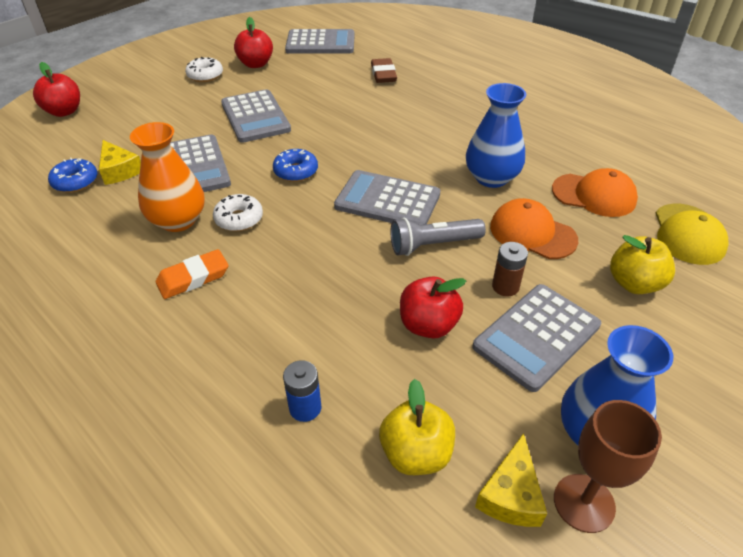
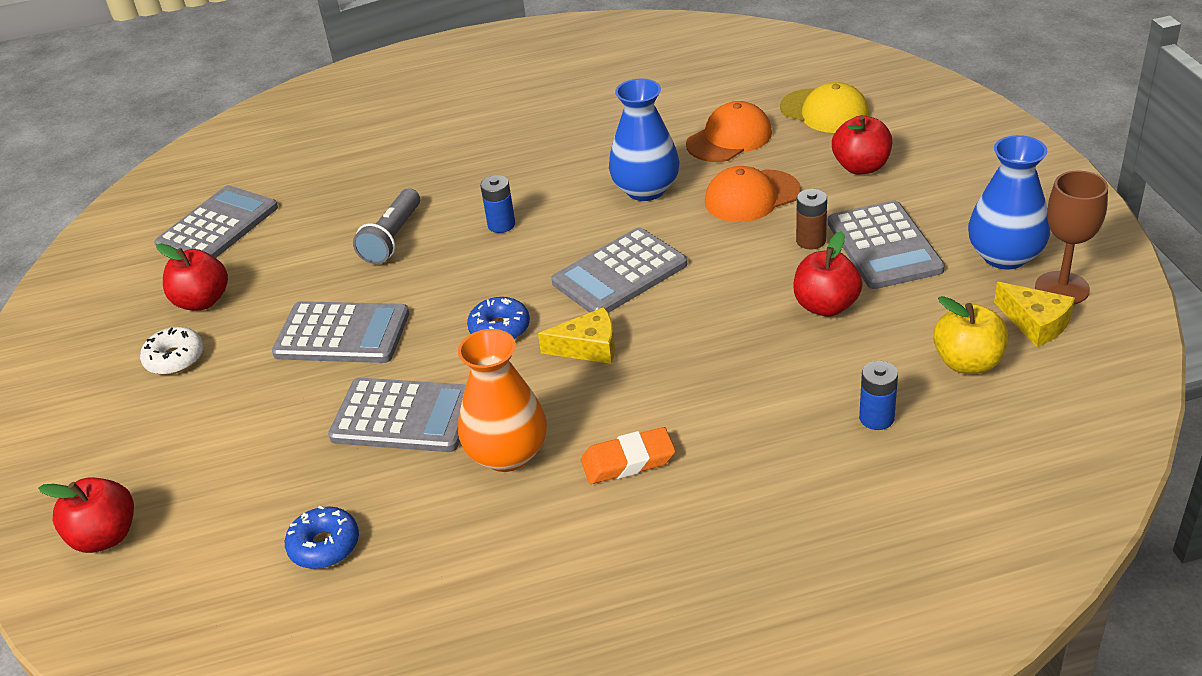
camera: 55 degrees left, 5 degrees down
(119, 170) = (340, 494): yellow cheese -> yellow cheese (588, 347)
(193, 278) = (628, 461): orange eraser -> orange eraser turned 75 degrees clockwise
(239, 219) = (551, 399): white donut -> none
(383, 74) = (362, 197): brown eraser -> none
(399, 132) = (501, 225): none -> blue battery
(433, 245) = (717, 265): grey flashlight -> grey flashlight (392, 238)
(634, 283) = (861, 167): yellow apple -> red apple

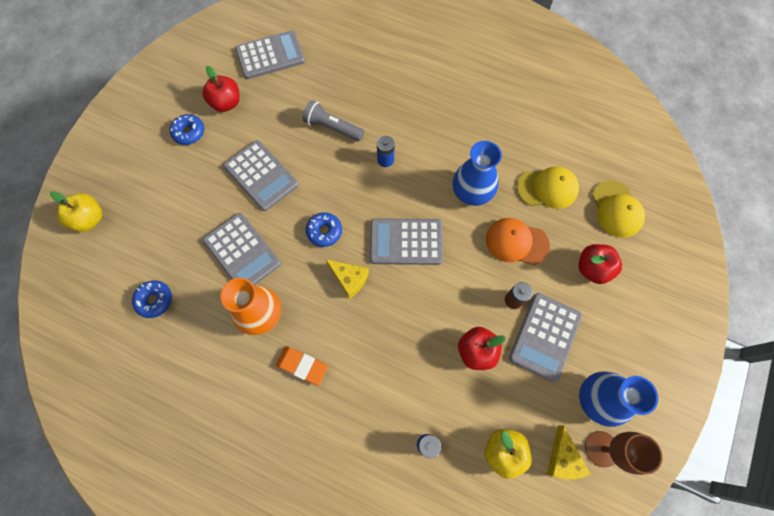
camera: 35 degrees right, 30 degrees up
(105, 536) = (89, 219): red apple -> yellow apple
(175, 359) = (189, 132): white donut -> blue donut
(392, 238) = (332, 128): grey flashlight -> grey flashlight turned 60 degrees clockwise
(729, 138) = (547, 188): orange cap -> yellow cap

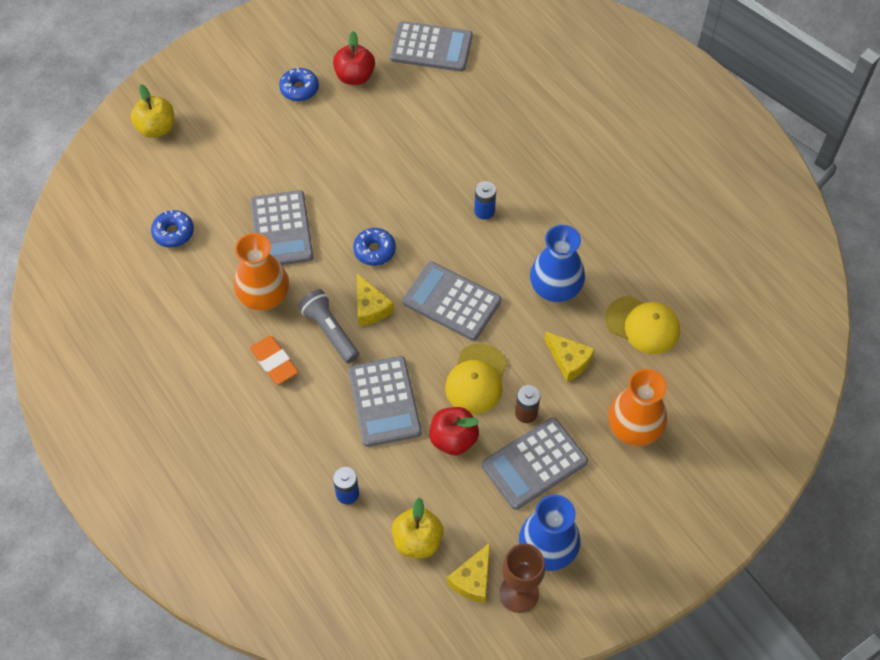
camera: 30 degrees right, 10 degrees down
(261, 176) = (345, 165): grey calculator -> grey calculator (384, 401)
(332, 128) = (449, 152): grey flashlight -> grey flashlight (330, 331)
(516, 242) = (569, 360): orange cap -> yellow cheese
(592, 269) = (634, 427): red apple -> orange vase
(616, 209) = (706, 384): yellow cap -> yellow cap (476, 379)

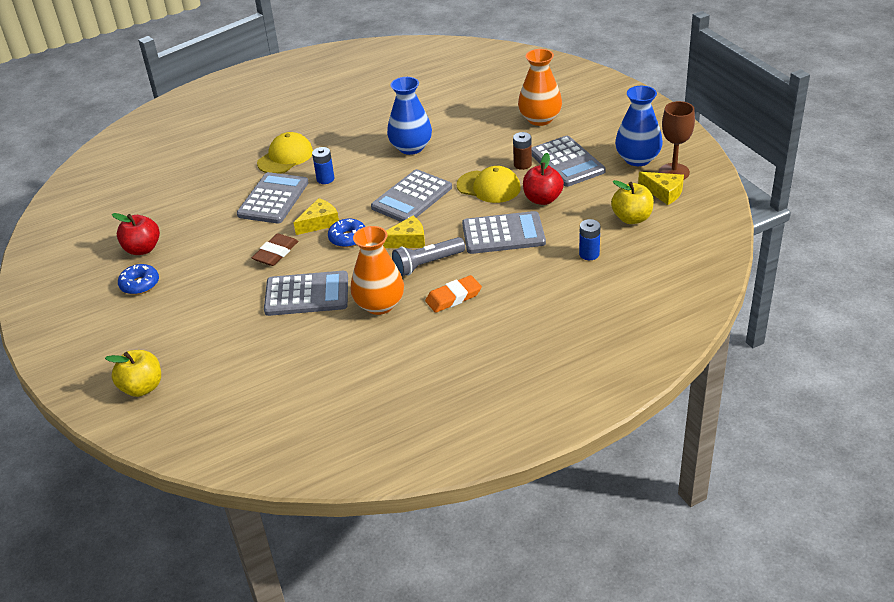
camera: 80 degrees left, 20 degrees down
(173, 233) = (286, 369): blue donut -> none
(349, 190) = (276, 253): none -> brown eraser
(431, 47) = (131, 203): grey calculator -> grey calculator (273, 199)
(569, 360) = (478, 144): yellow cheese -> yellow cheese (320, 223)
(643, 325) = (453, 111): yellow cap -> yellow cap (285, 157)

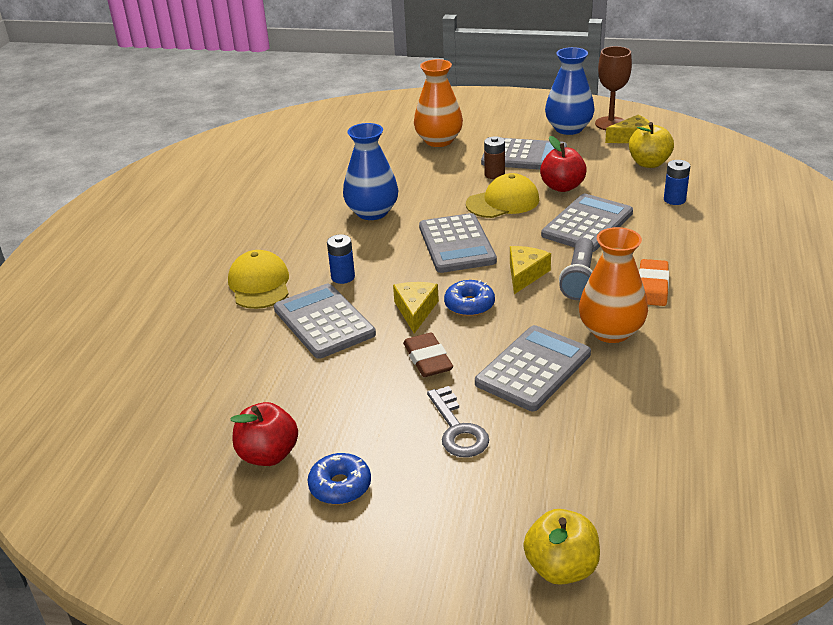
camera: 50 degrees left, 5 degrees down
(222, 297) = (458, 429): none -> grey key

